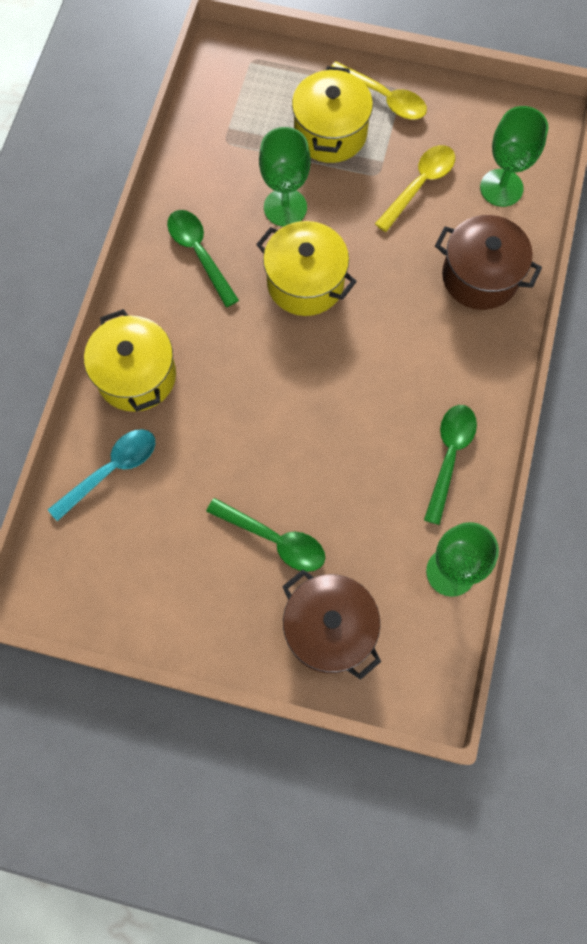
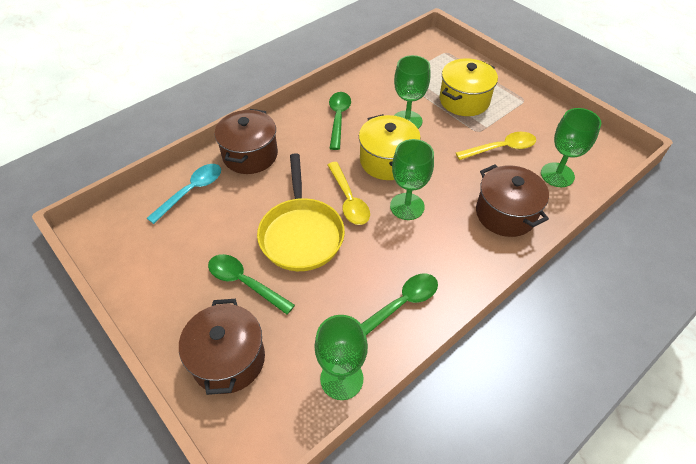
camera: 35 degrees right, 20 degrees down
(111, 470) = (191, 191): turquoise spoon -> turquoise spoon turned 45 degrees counterclockwise
(136, 375) = (250, 155): yellow pot -> brown pot
(274, 539) = (245, 283): green spoon -> green spoon turned 150 degrees clockwise
(285, 442) = (301, 234): none -> yellow pan
(372, 332) = (407, 206): none -> green goblet
(384, 98) = (511, 99): yellow spoon -> yellow spoon (348, 200)

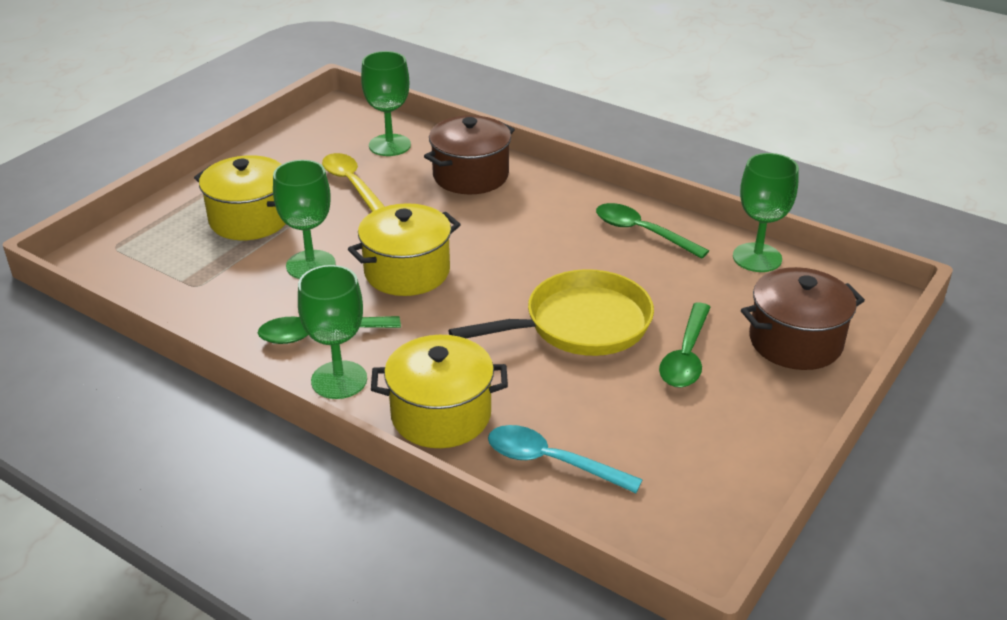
camera: 105 degrees left, 15 degrees down
(250, 155) = (441, 415): brown pot -> yellow pot
(348, 200) = (499, 294): yellow spoon -> none
(407, 206) = (489, 245): green goblet -> green goblet (339, 380)

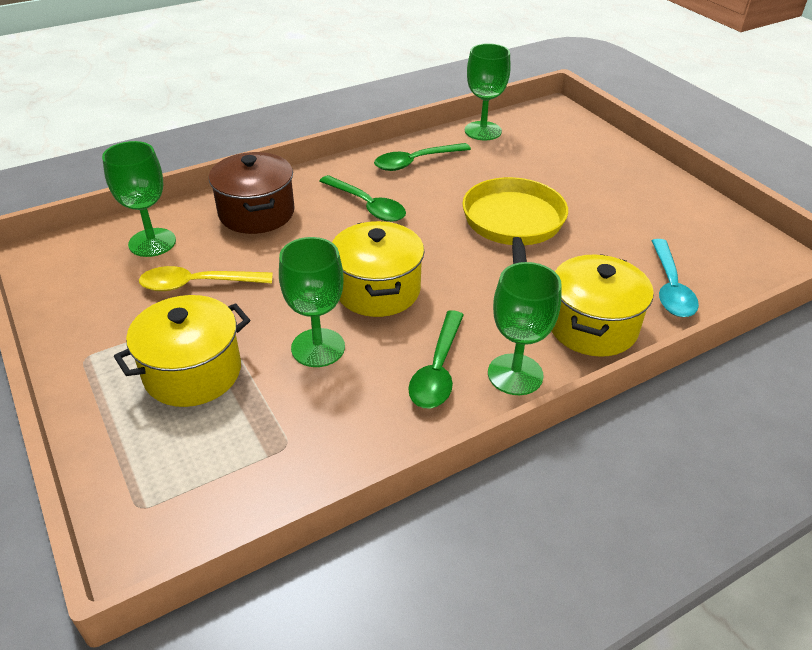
camera: 65 degrees left, 5 degrees up
(552, 462) = (670, 287): turquoise spoon -> turquoise spoon turned 45 degrees counterclockwise
(686, 356) = (576, 193): green spoon -> green spoon (367, 206)
(795, 341) = (583, 150): brown pot -> none

